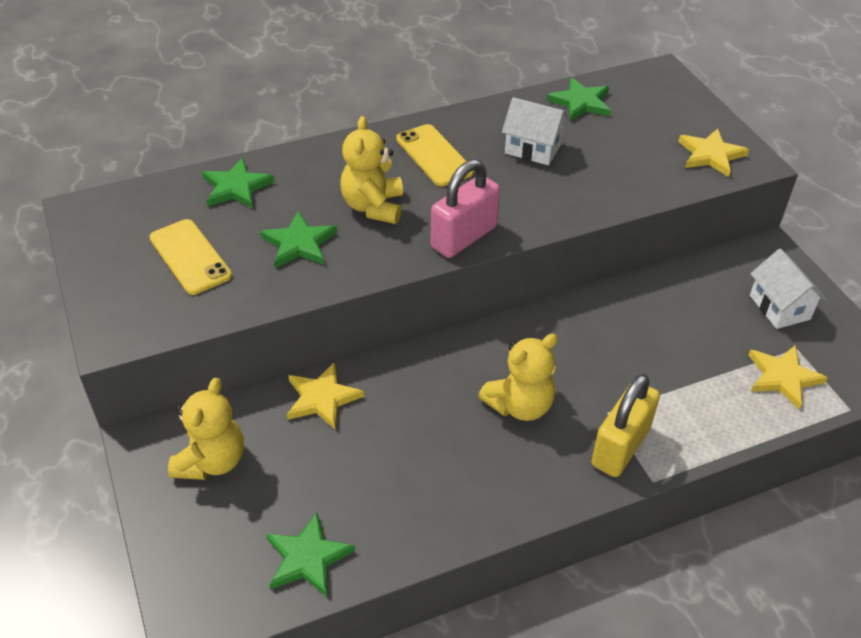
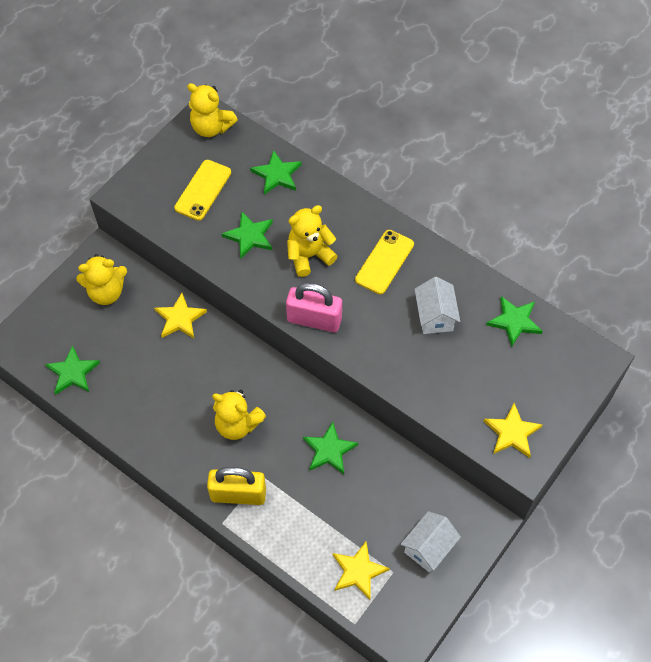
camera: 60 degrees right, 15 degrees up
(107, 213) = (211, 127): none -> yellow teddy bear
(610, 336) = (329, 450): none -> green star

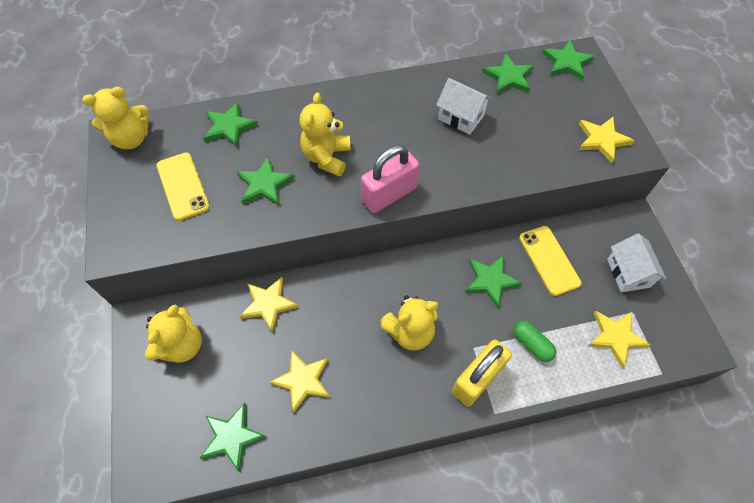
camera: 50 degrees left, 0 degrees up
(143, 384) = (303, 381): none -> yellow star
(299, 514) = (532, 344): none -> green capsule
(384, 262) = (383, 115): yellow phone -> yellow phone (549, 260)
(578, 354) = (567, 62): none -> green star

